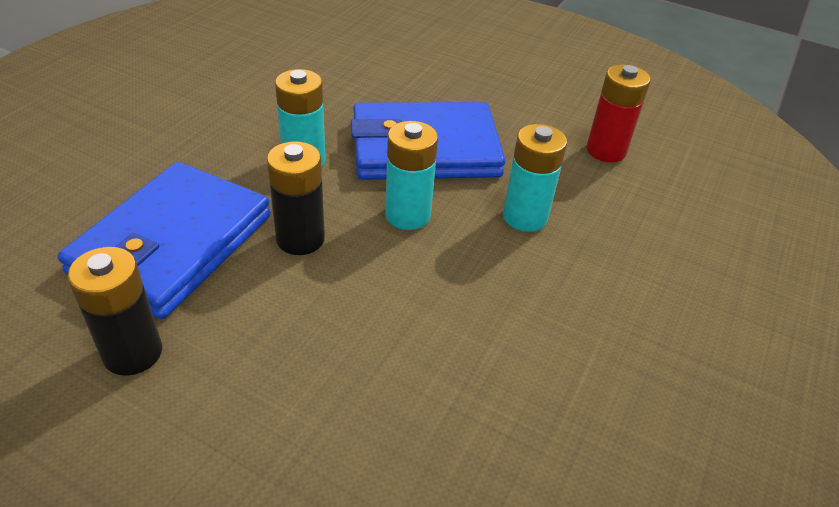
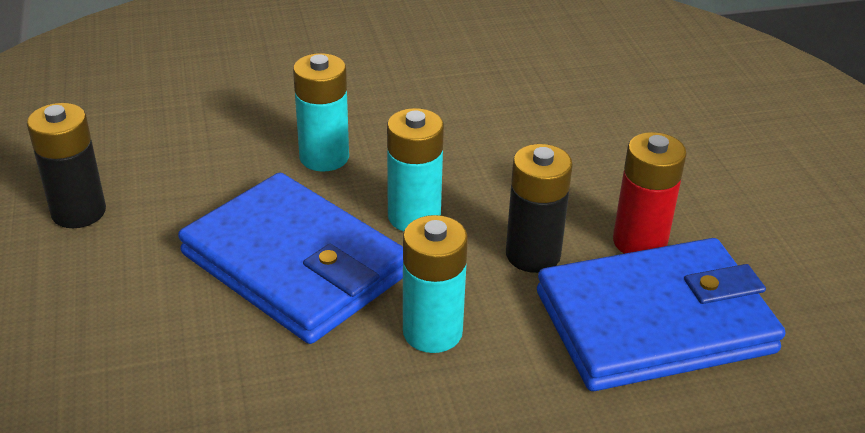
camera: 130 degrees left, 5 degrees down
(133, 353) = (750, 251): black battery -> black battery (78, 212)
(606, 151) = (147, 156): red battery -> red battery (639, 242)

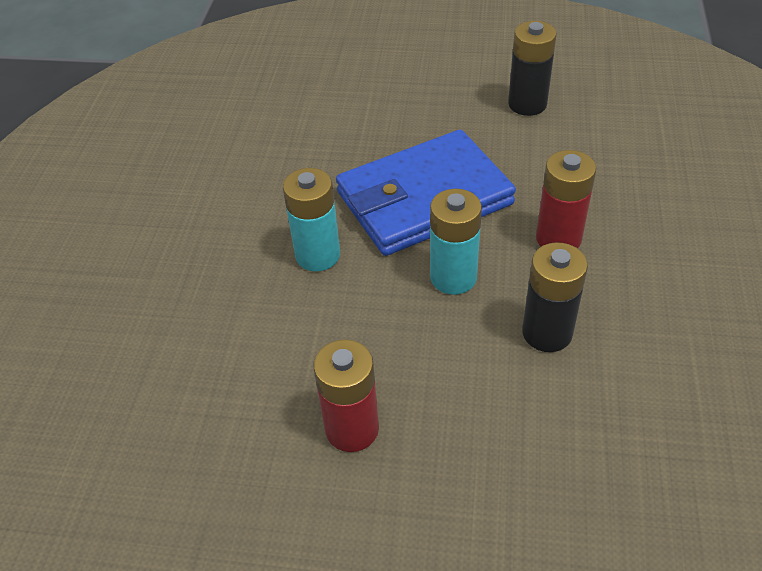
camera: 115 degrees right, 10 degrees up
(324, 157) = (558, 238): turquoise battery -> red battery
(533, 255) = (371, 341): black battery -> black battery (547, 333)
(655, 322) = (253, 395): blue wallet -> none

